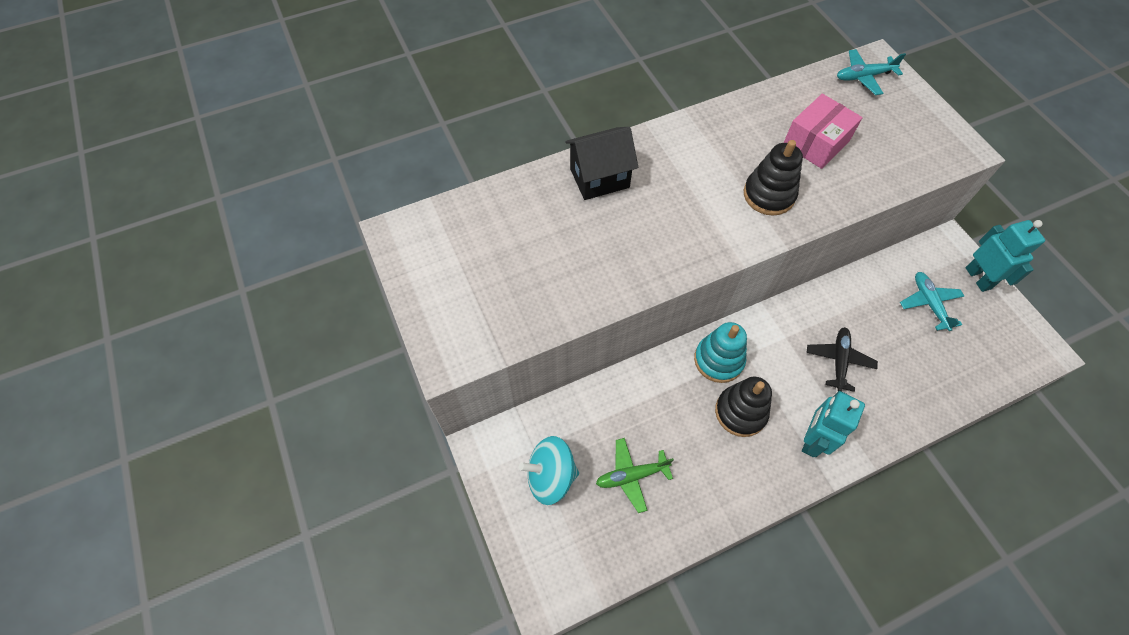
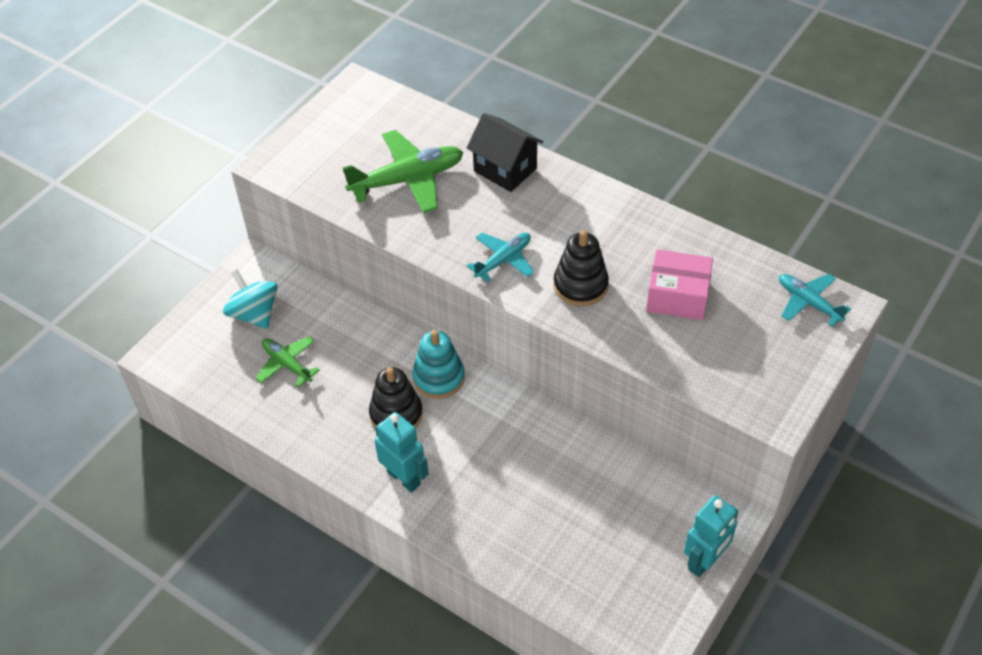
camera: 60 degrees right, 10 degrees down
(558, 253) = (407, 180): none -> green plane
(812, 440) = (404, 478): turquoise robot -> turquoise robot turned 45 degrees clockwise
(839, 361) = (504, 469): black plane -> none
(929, 303) = (633, 525): turquoise plane -> turquoise plane (503, 260)

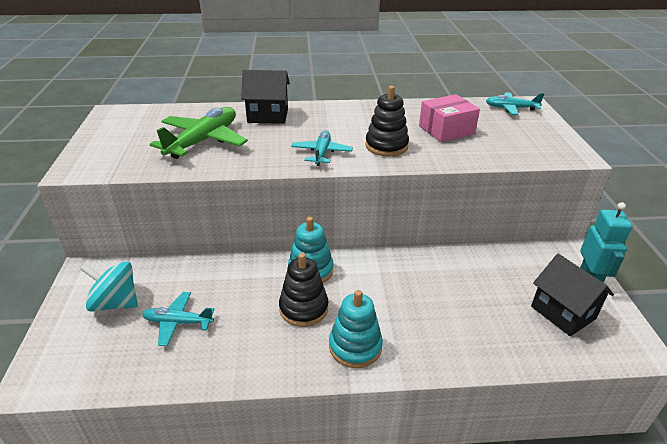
camera: 40 degrees left, 15 degrees down
(287, 364) = (178, 322): green plane -> turquoise plane
(404, 478) = (355, 346): turquoise robot -> turquoise stacking toy
(627, 572) = (563, 312): none -> black house

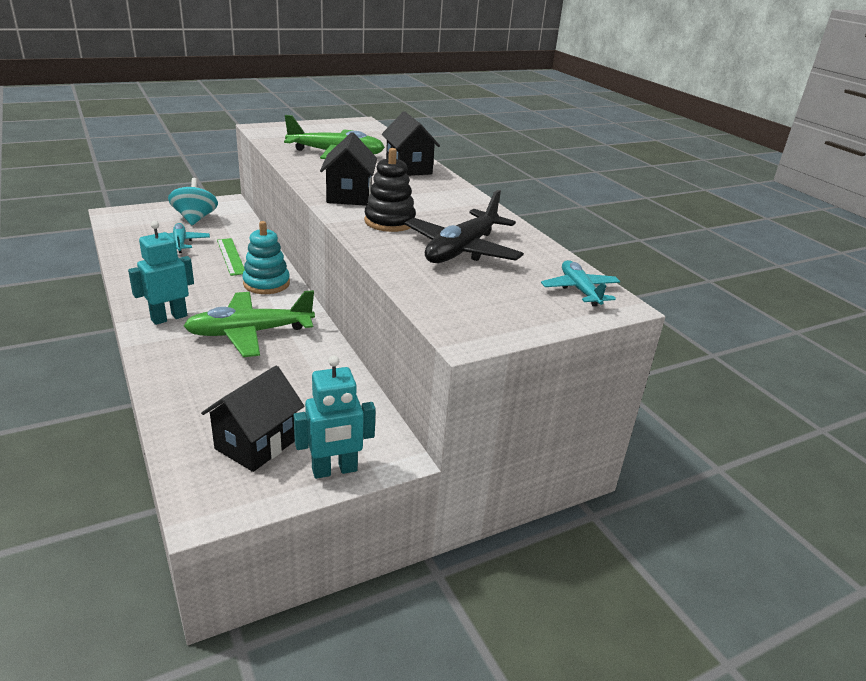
camera: 65 degrees right, 5 degrees down
(237, 286) = (231, 256): none -> green ruler
(303, 308) = (212, 288): black stacking toy -> none
(321, 153) = (349, 196): turquoise plane -> black house
(355, 346) = (169, 317): turquoise stacking toy -> turquoise robot
(400, 294) = (250, 333): none -> green plane
(446, 130) = (462, 250): pink box -> black plane

